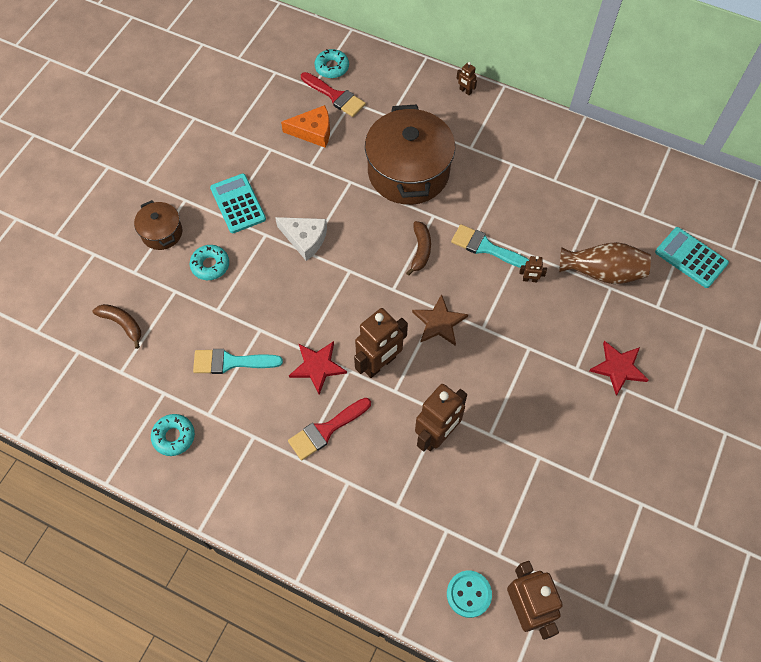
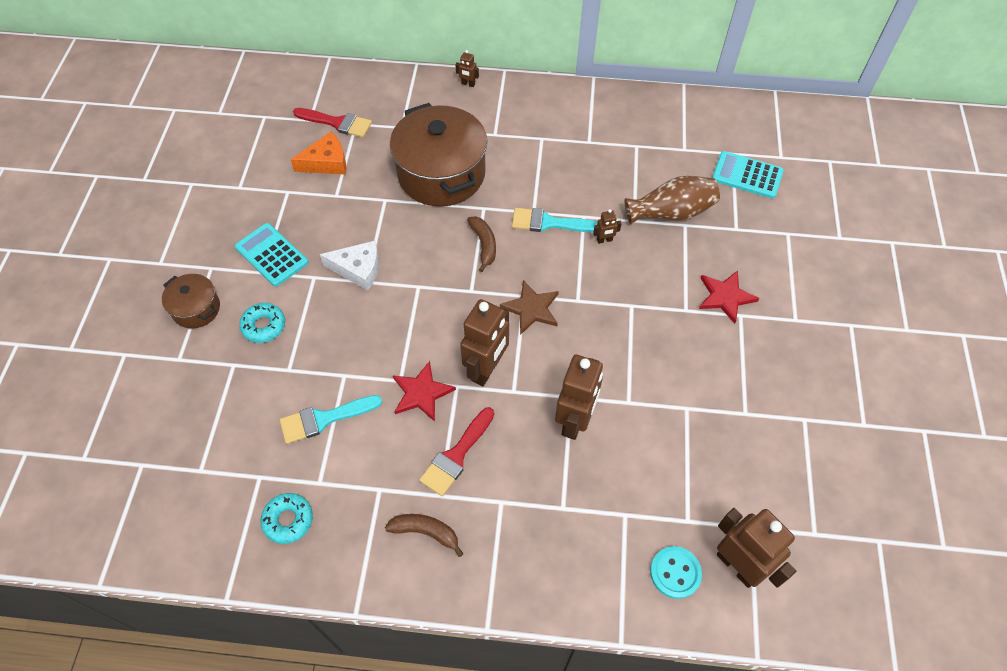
camera: 20 degrees left, 5 degrees down
(122, 324) = (184, 418): brown banana -> brown banana (425, 532)
(332, 67) = (323, 97): turquoise donut -> none

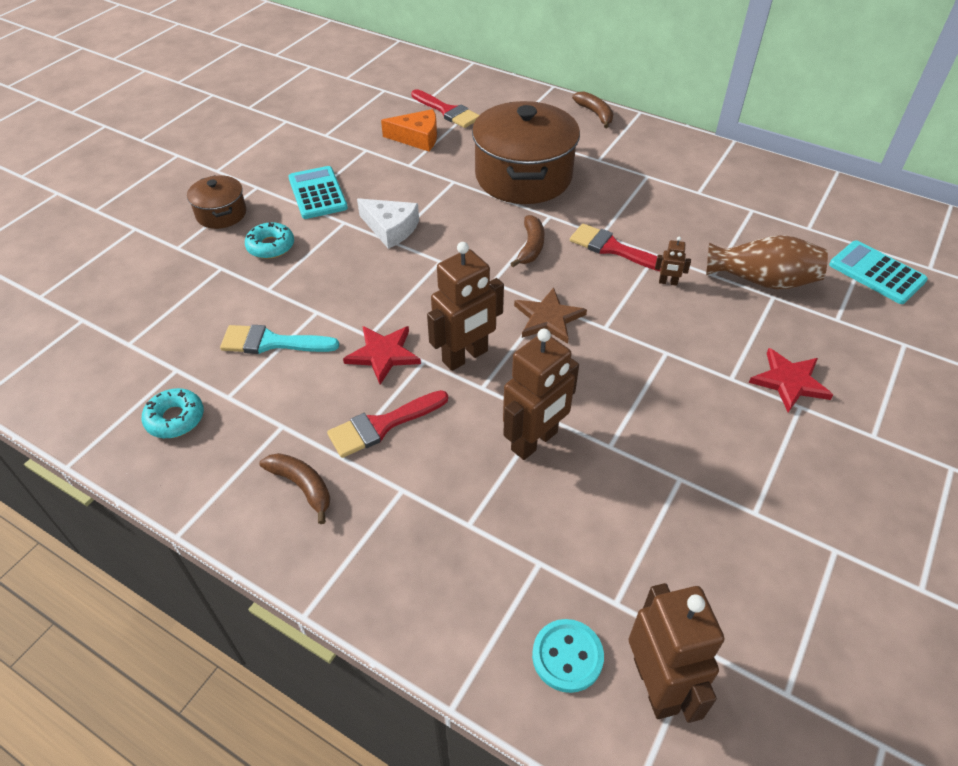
camera: 25 degrees right, 10 degrees down
(468, 84) = (595, 114): brown robot -> brown banana
(549, 223) = (613, 248): turquoise brush -> red brush

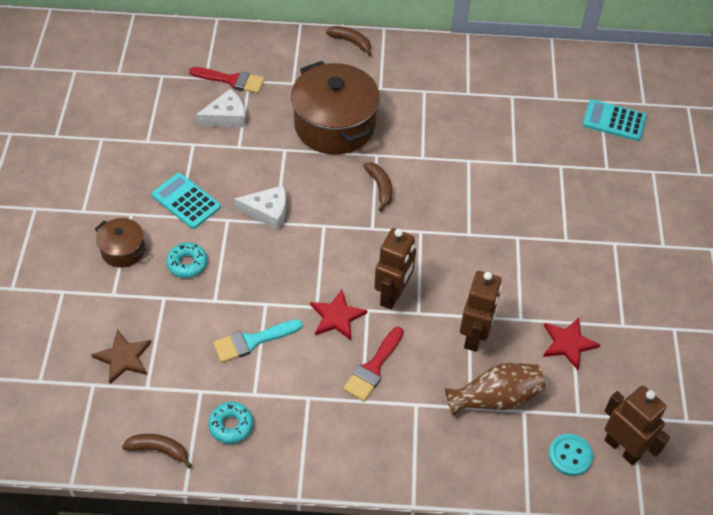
camera: 30 degrees left, 5 degrees up
(302, 486) = (353, 431): brown banana -> brown banana (159, 450)
(417, 138) = (226, 117): orange cheese -> white cheese
(548, 318) = (428, 242): brown star -> brown star (123, 358)
(613, 248) = (437, 167): red brush -> none
(668, 282) = (489, 181): brown robot -> none
(762, 280) = (547, 155): brown vase -> brown vase (495, 398)
(789, 381) = (600, 227): red star -> red star (568, 343)

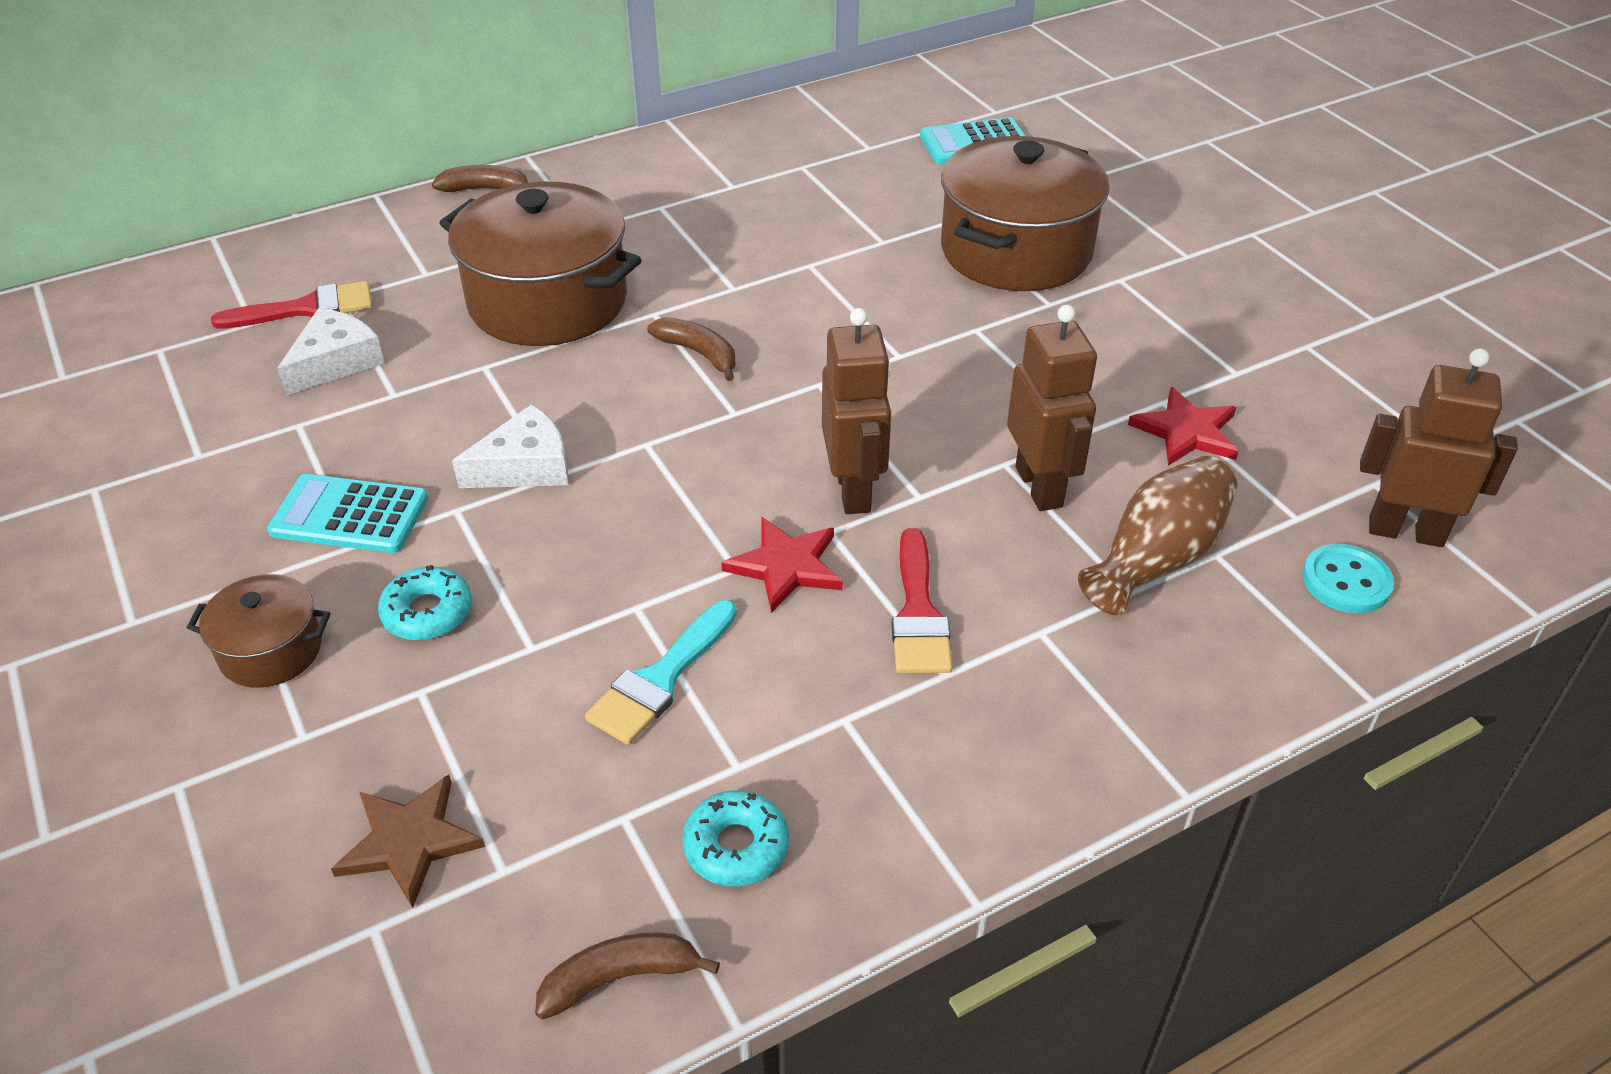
camera: 30 degrees left, 10 degrees down
(576, 200) = (1016, 251): none -> brown pot

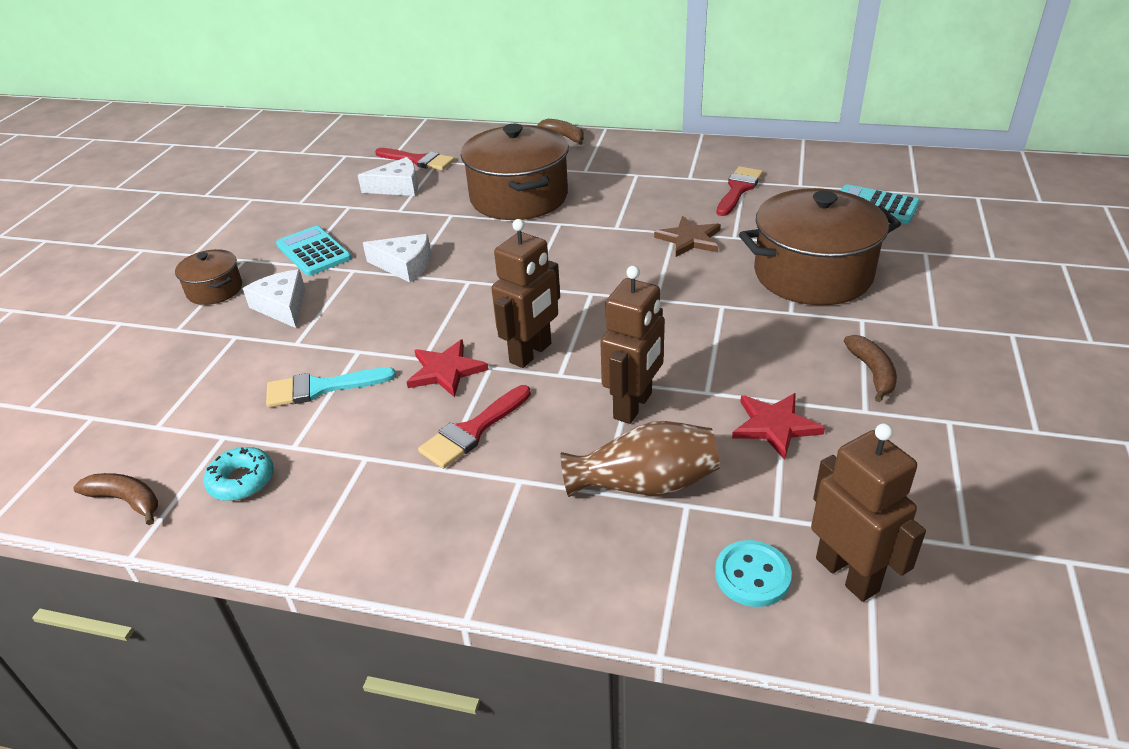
camera: 45 degrees right, 5 degrees down
(409, 841) = (148, 392): brown star -> brown star (689, 239)
(427, 612) = (282, 306): turquoise donut -> white cheese
(699, 353) = (553, 251): brown banana -> brown banana (872, 372)
(809, 179) = (738, 189): none -> red brush

